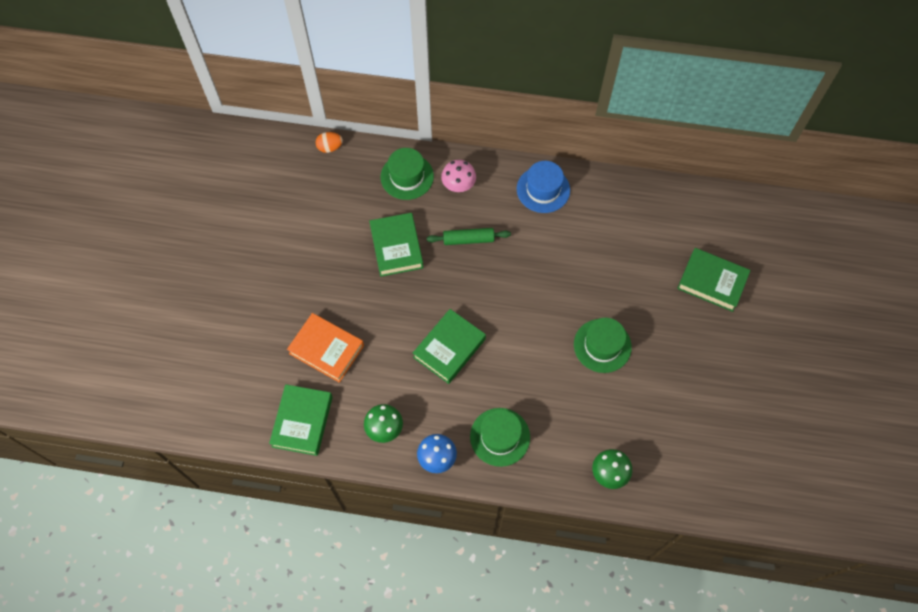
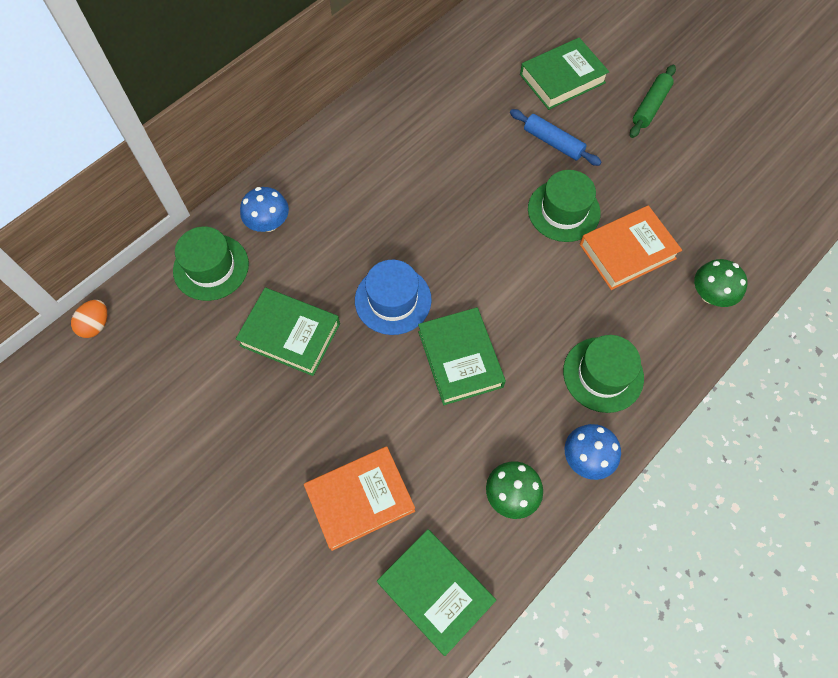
camera: 55 degrees left, 0 degrees up
(458, 185) = (268, 223): pink mushroom -> blue mushroom
(468, 239) = (343, 255): green rolling pin -> green rolling pin (650, 106)
(543, 189) = (344, 149): blue hat -> blue hat (393, 300)
(602, 402) = (627, 251): none -> orange book
(652, 307) = (553, 142): none -> blue rolling pin

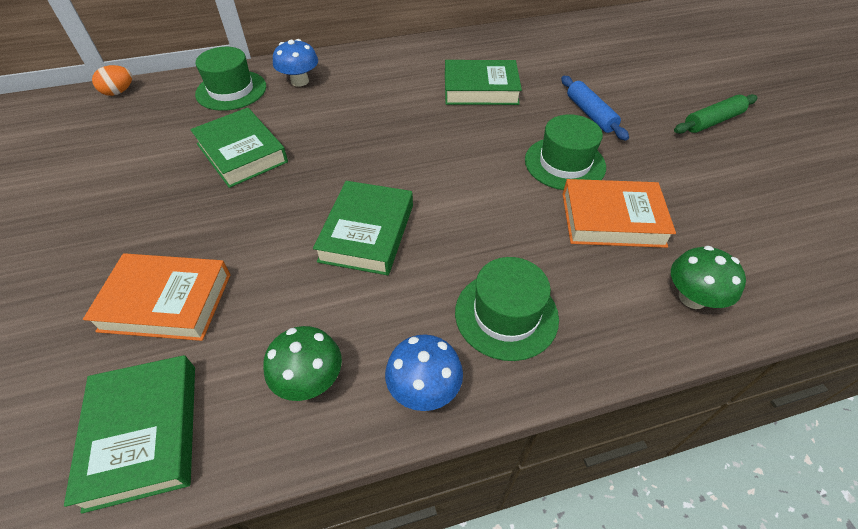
camera: 30 degrees right, 15 degrees down
(393, 300) = (348, 164): blue hat -> none
(562, 78) = (631, 77): green book -> green book (480, 89)

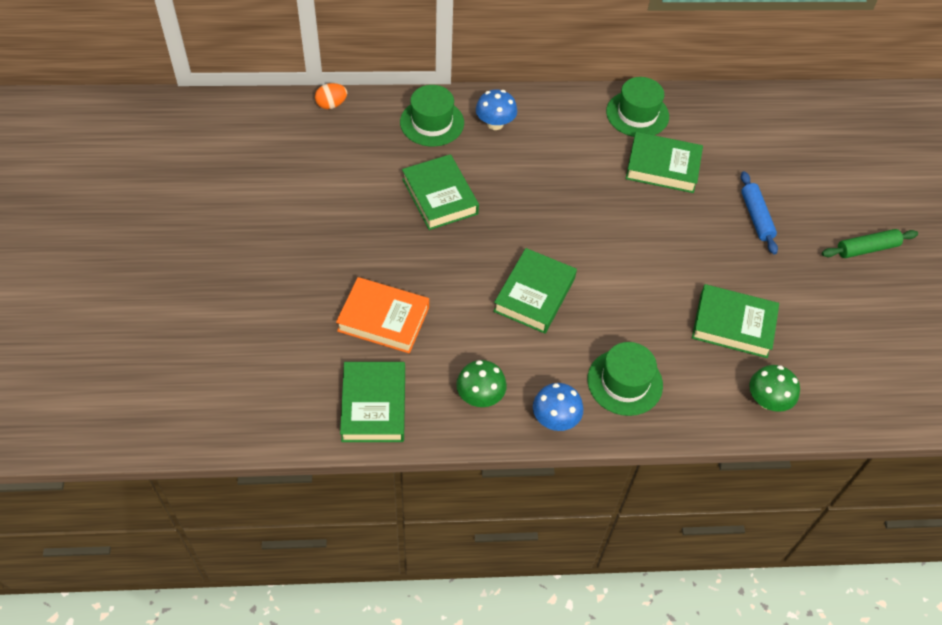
camera: 10 degrees right, 5 degrees up
(564, 163) = (713, 264): green hat -> green hat (637, 114)
(612, 219) = (733, 325): orange book -> green book

